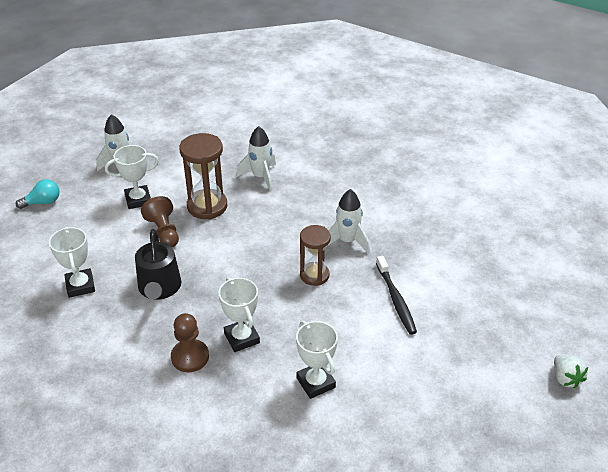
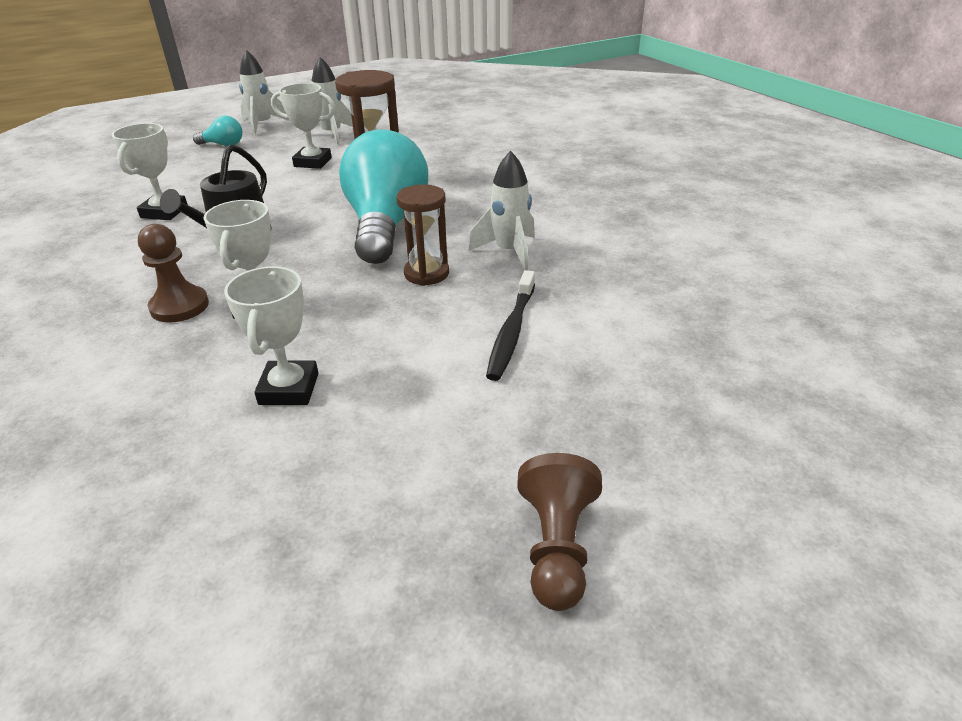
camera: 30 degrees right, 5 degrees down
(164, 232) = (304, 192): brown pawn -> brown pawn (557, 547)
(252, 245) = (386, 226): none -> turquoise light bulb
(260, 177) = (467, 173): white rocket -> white rocket (262, 125)
(565, 378) = (724, 551): white strawberry -> none

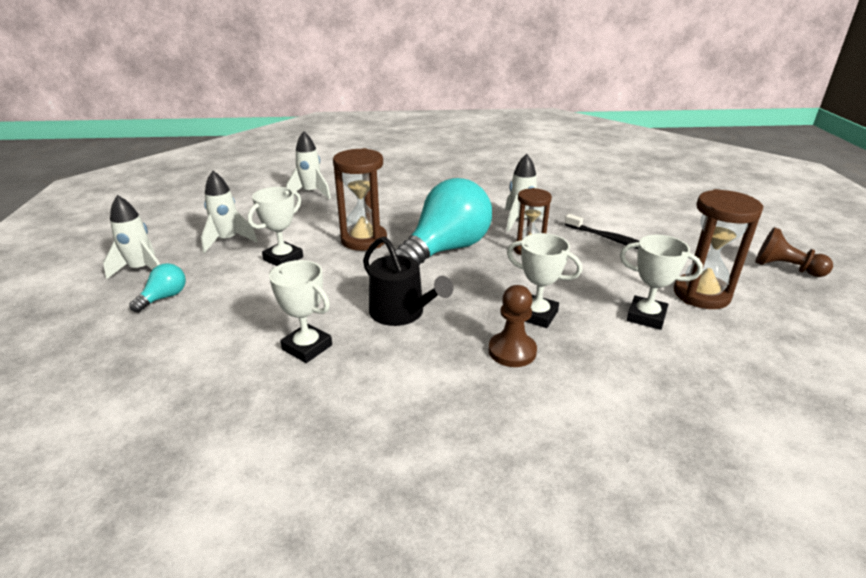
camera: 65 degrees left, 5 degrees down
(381, 437) = (701, 294): none -> brown hourglass
(386, 226) = (445, 250): turquoise light bulb -> turquoise light bulb turned 105 degrees clockwise
(464, 134) = (311, 193): none -> white rocket

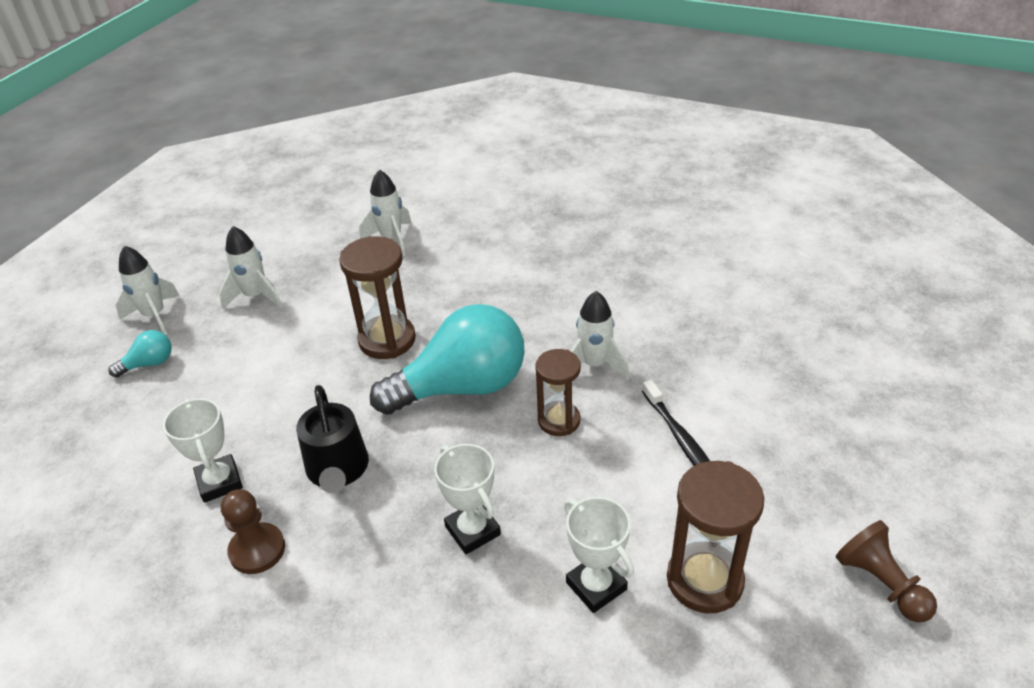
camera: 30 degrees right, 10 degrees up
(283, 258) = (287, 343): white trophy -> none
(512, 351) = (401, 571): brown pawn -> brown pawn (257, 550)

